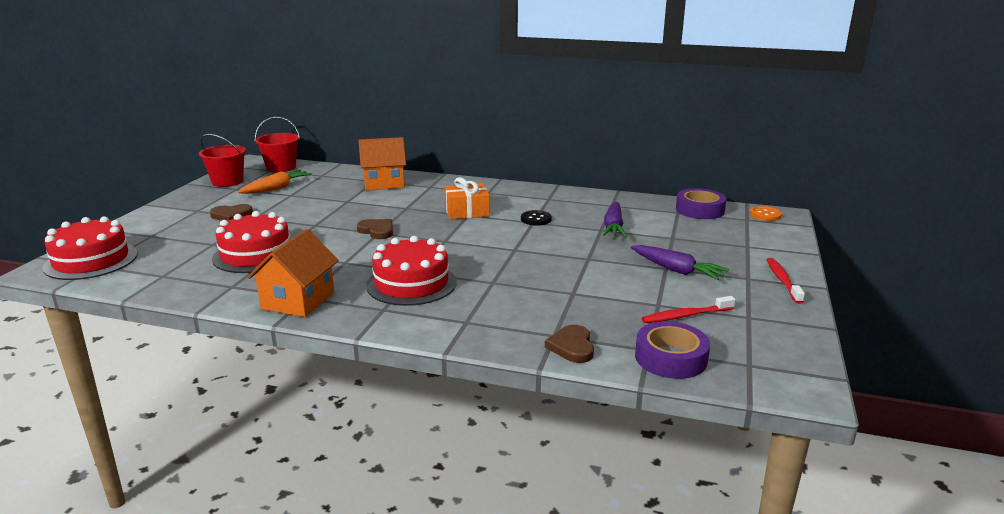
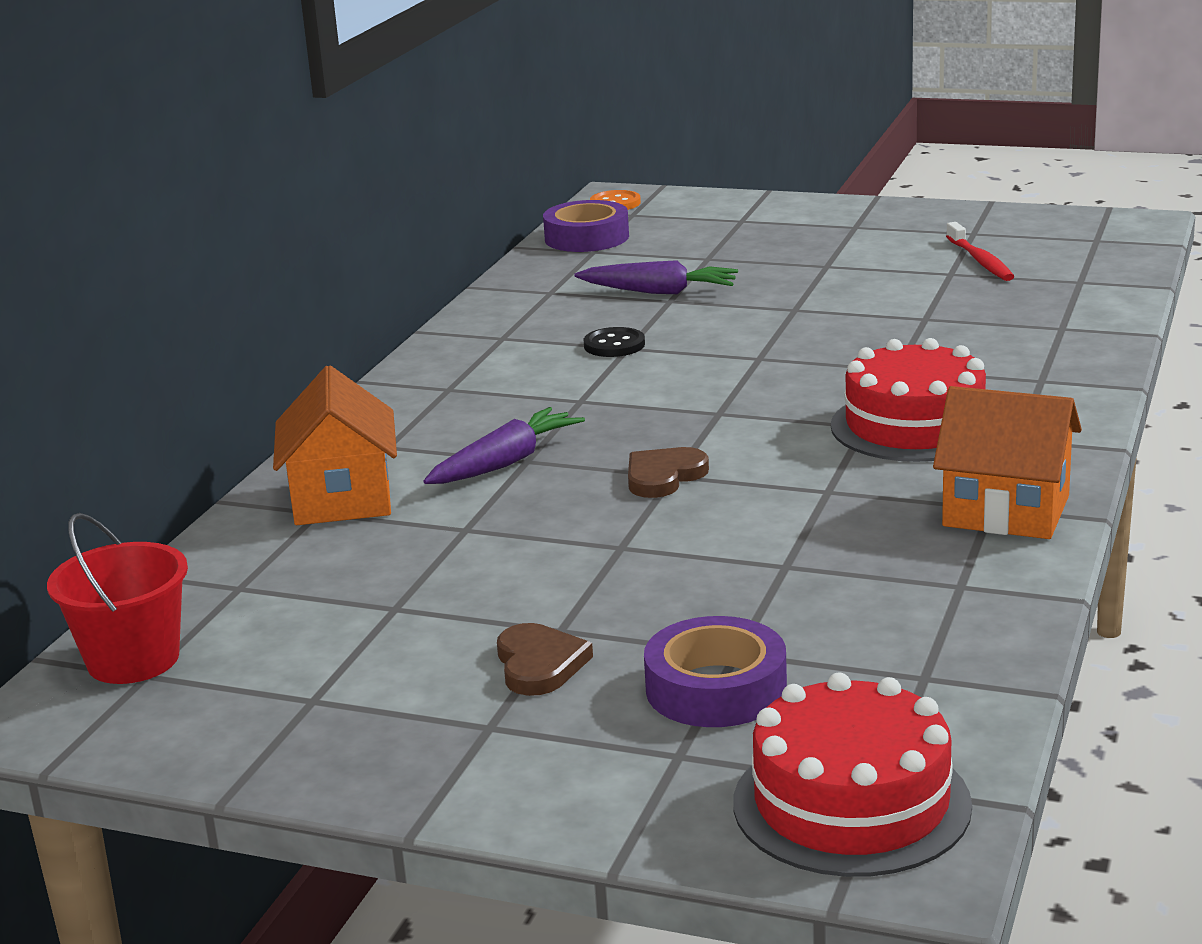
camera: 85 degrees left, 0 degrees up
(227, 181) = (236, 728): red bucket -> none
(256, 254) = (796, 587): red cake -> none
(276, 188) = (333, 636): orange carrot -> none
(466, 211) = (561, 402): orange gift -> none
(572, 347) = (1090, 318): brown heart -> none
(670, 358) = (1097, 271): purple tape -> purple tape (716, 688)
(676, 270) = (833, 260): purple carrot -> purple carrot (505, 463)
(782, 280) = (861, 211): red toothbrush -> none

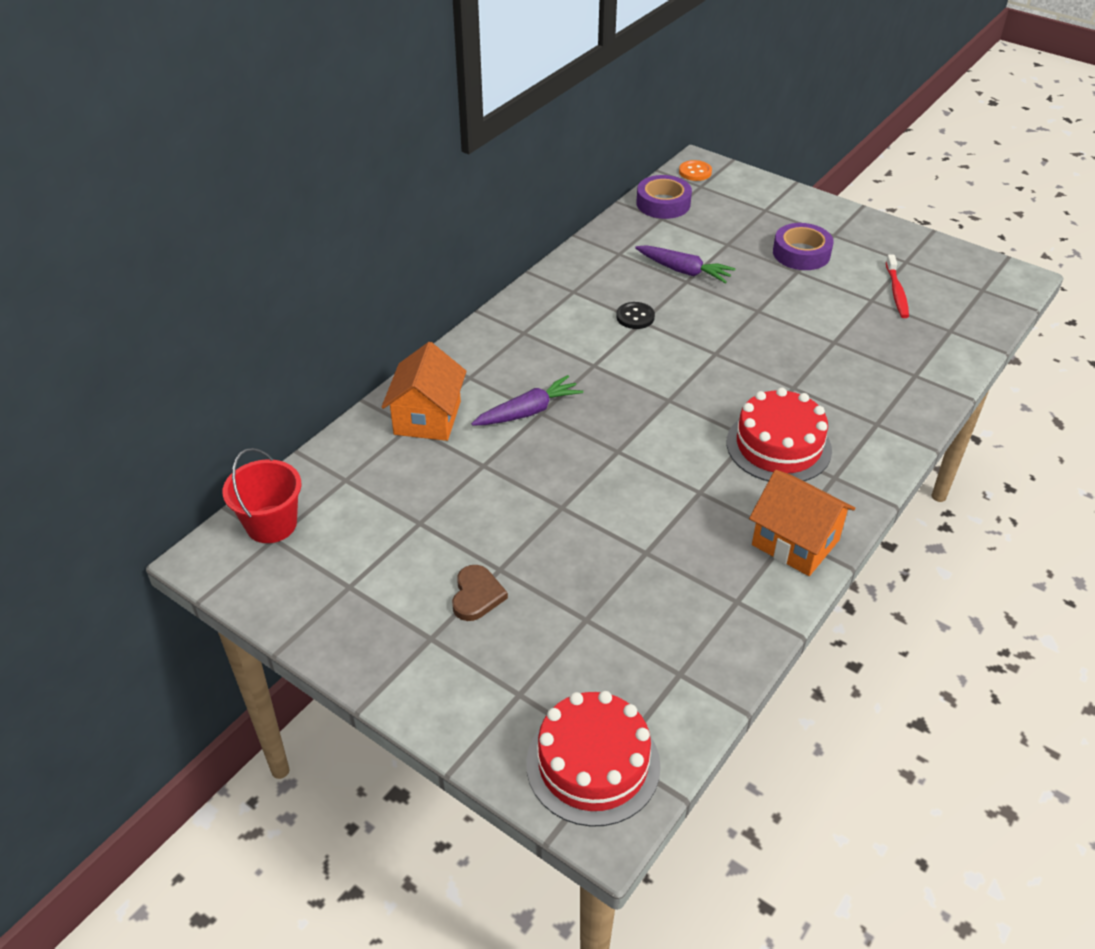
camera: 15 degrees right, 20 degrees up
(663, 476) = (611, 451): brown heart -> none
(716, 688) = (562, 646): purple tape -> purple tape (801, 253)

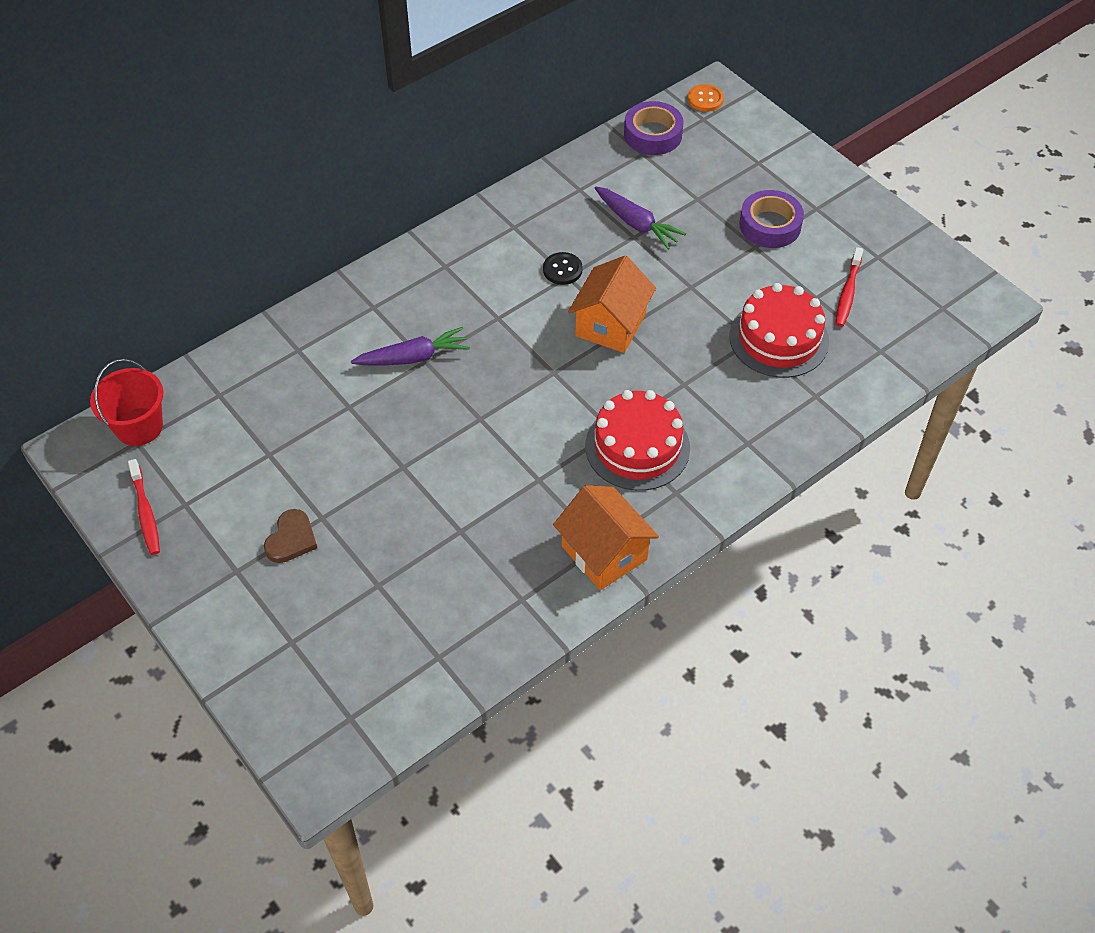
camera: 15 degrees right, 10 degrees up
(309, 602) = (146, 512): none -> red toothbrush
(427, 418) = (317, 344): orange house -> orange house (610, 325)
(593, 764) = (327, 721): red cake -> red cake (779, 338)

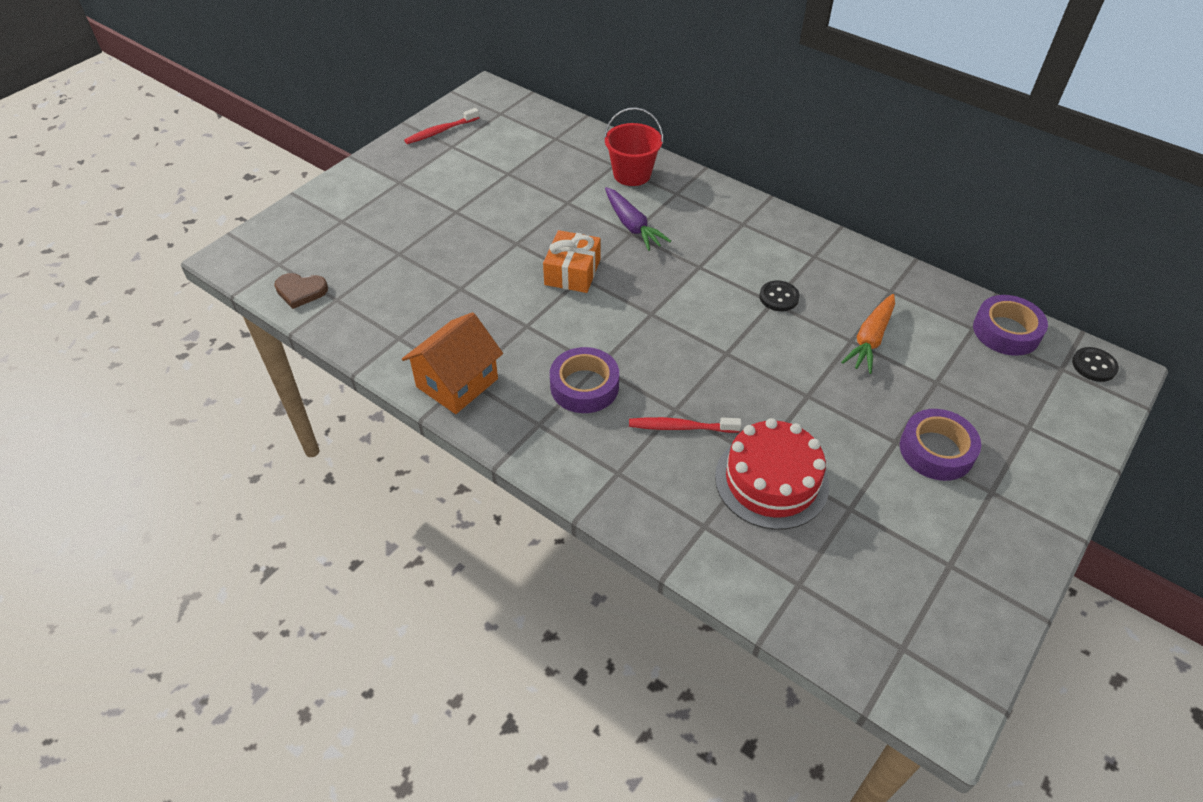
camera: 75 degrees right, 5 degrees down
(139, 427) = (514, 111): red bucket -> red bucket (632, 174)
(291, 539) = (432, 201): brown heart -> brown heart (301, 291)
(470, 425) = (572, 272): none -> orange gift
(610, 325) = (726, 342): orange house -> none
(636, 223) = (870, 339): purple carrot -> orange carrot
(637, 447) = (584, 386): red cake -> purple tape
(705, 99) = (1094, 366): orange button -> black button
(848, 293) = (873, 539): red toothbrush -> red toothbrush (681, 427)

